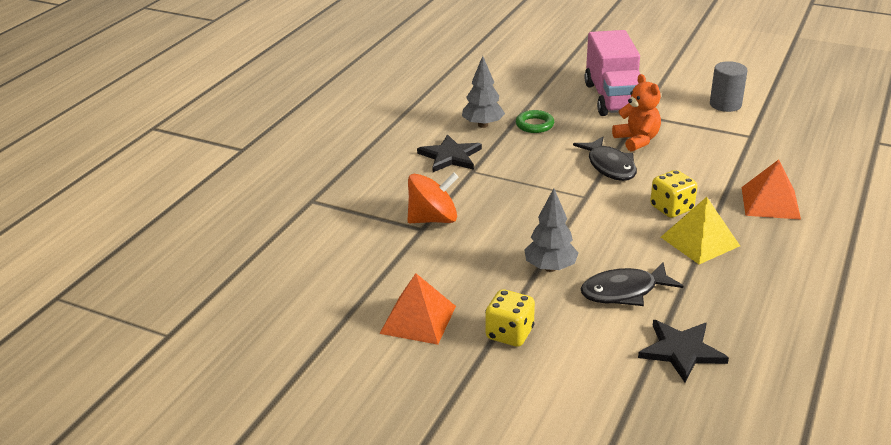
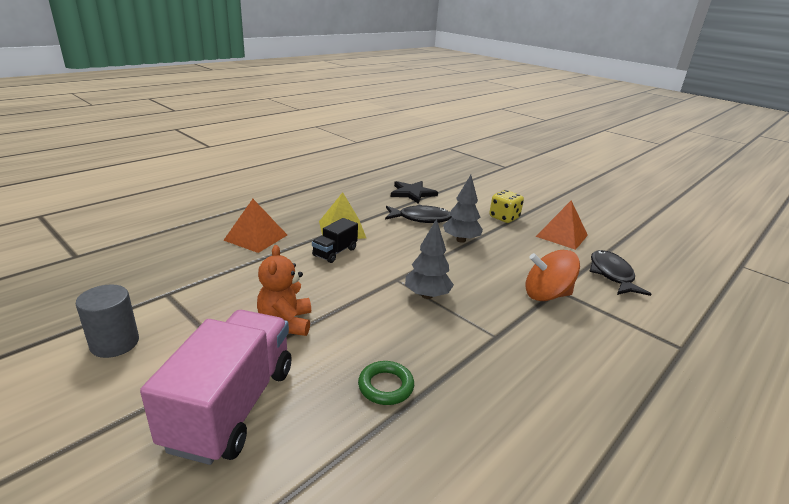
camera: 165 degrees left, 5 degrees down
(450, 156) = (518, 364): black star -> none
(483, 125) = (458, 409): grey tree -> grey tree (427, 295)
(609, 166) = (347, 301): black fish -> black fish (611, 275)
(671, 208) = (335, 252): yellow dice -> black truck

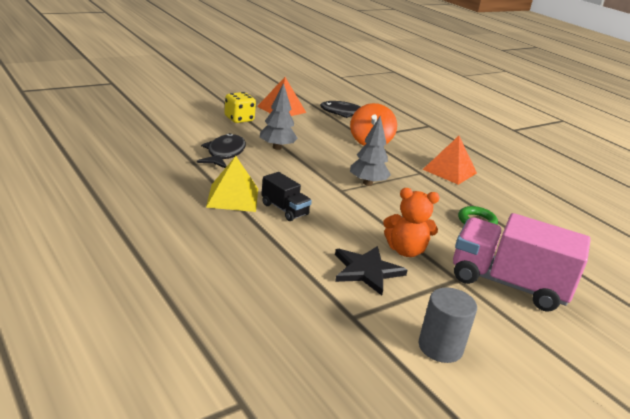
camera: 80 degrees left, 0 degrees up
(256, 237) = (234, 251): orange pyramid -> orange pyramid (449, 171)
(412, 193) = (156, 143): black star -> black star (366, 271)

